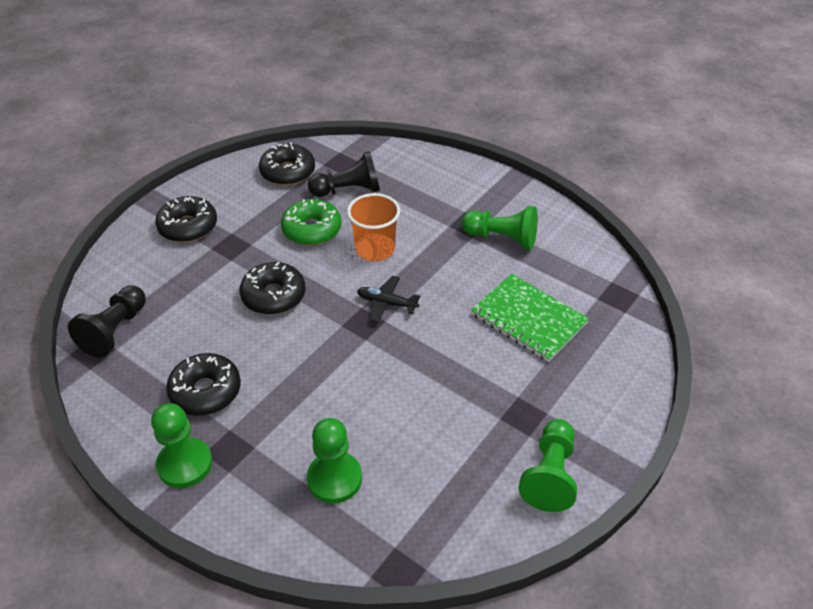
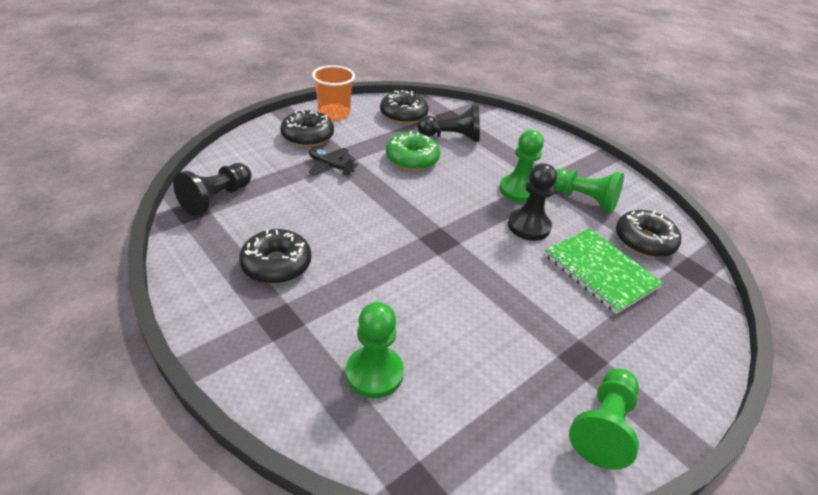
camera: 10 degrees right, 5 degrees down
(185, 464) = (234, 323): green pawn -> green pawn (518, 190)
(273, 296) = (363, 201): black donut -> black donut (644, 241)
(375, 249) = (464, 184): orange cup -> orange cup (334, 113)
(387, 303) = (465, 229): black plane -> black plane (330, 166)
(451, 284) = (529, 226): none -> black pawn

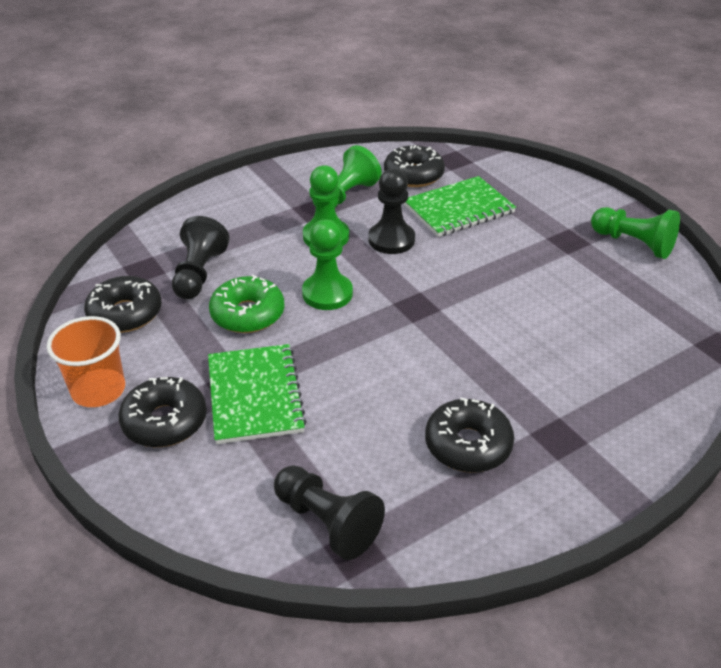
camera: 80 degrees left, 0 degrees up
(330, 166) = (255, 395): black plane -> green notebook
(374, 373) = (613, 366): green pawn -> green pawn (327, 293)

